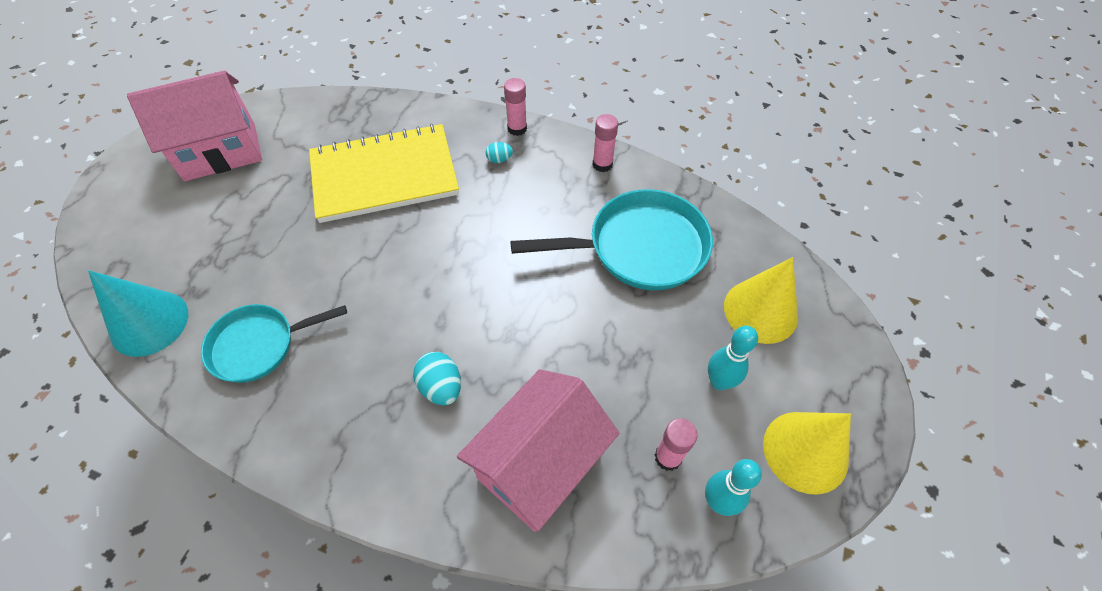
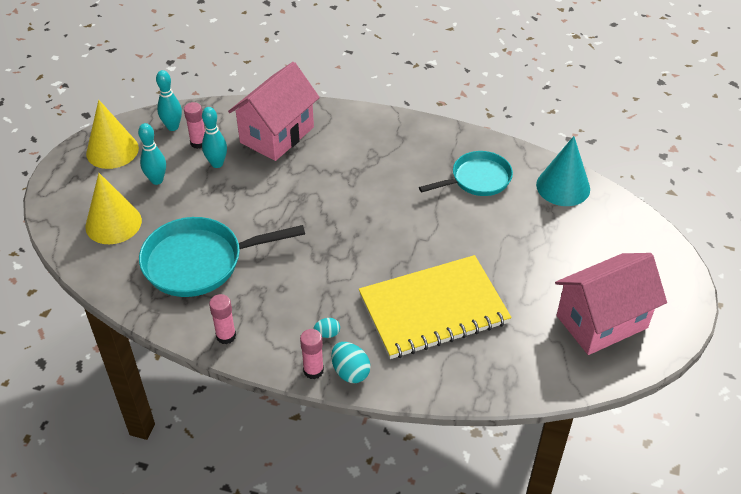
camera: 175 degrees right, 10 degrees down
(441, 387) = (344, 166): turquoise egg -> turquoise egg (350, 372)
(633, 408) = (217, 163): none -> turquoise bowling pin

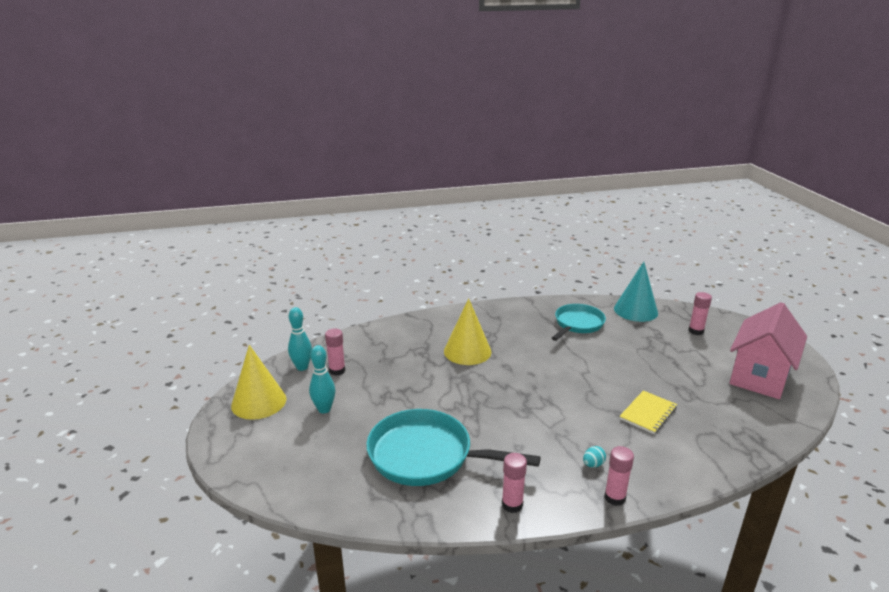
camera: 30 degrees left, 20 degrees down
(113, 223) = (312, 457): yellow cone -> yellow cone (467, 351)
(200, 262) = (427, 456): turquoise pan -> turquoise pan turned 60 degrees clockwise
(217, 163) = (368, 379): turquoise bowling pin -> none
(277, 135) = (399, 345): pink house -> none
(350, 372) = (643, 485): turquoise egg -> none
(433, 309) = (648, 413): yellow notebook -> yellow notebook, size x0.46
(600, 240) = (696, 331): none -> pink glue stick

